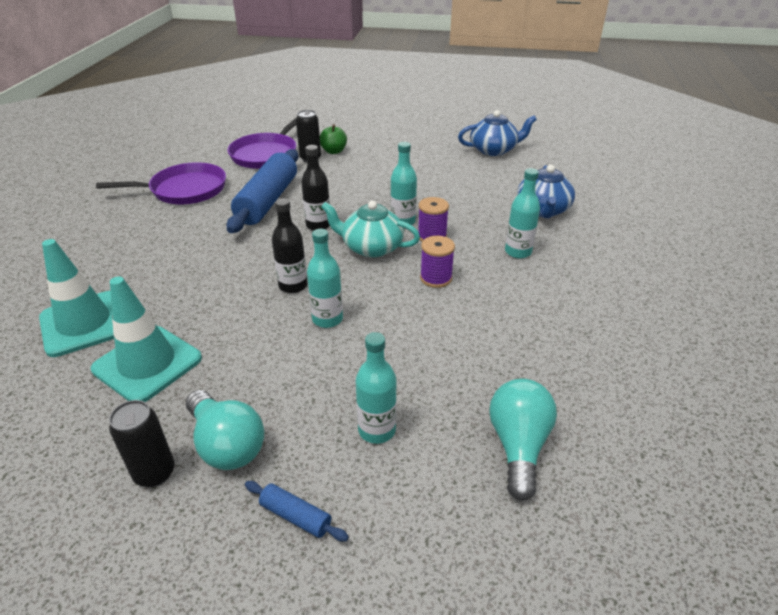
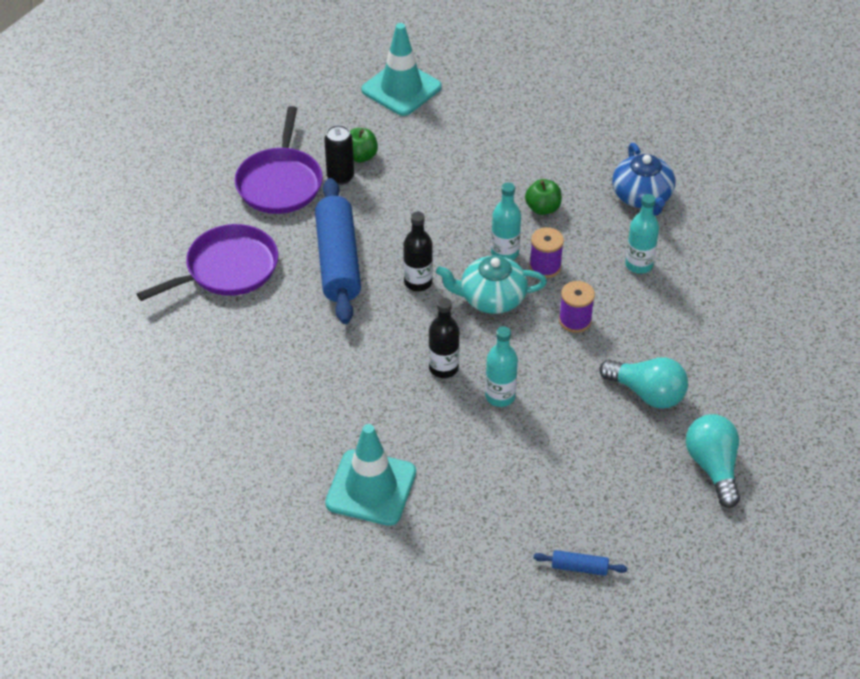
camera: 20 degrees left, 10 degrees up
(84, 323) = (275, 467): turquoise traffic cone -> turquoise traffic cone (401, 89)
(155, 473) = (454, 571): black can -> none
(226, 444) = (492, 534): turquoise light bulb -> turquoise light bulb (647, 393)
(377, 430) = (601, 487): turquoise bottle -> none
(453, 201) = (543, 208): none -> green apple
(494, 150) = (550, 106): blue teapot -> none

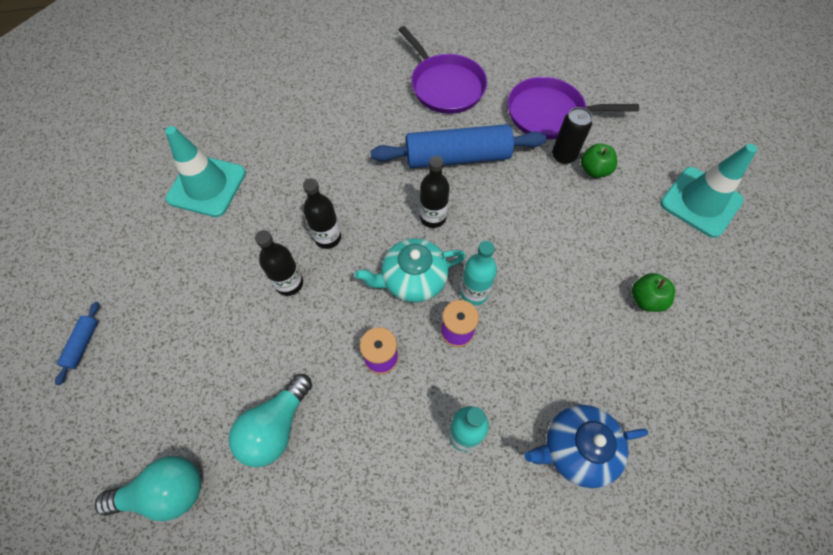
camera: 90 degrees right, 15 degrees up
(491, 298) = (413, 279): turquoise teapot -> turquoise teapot turned 105 degrees counterclockwise
(500, 396) = (289, 283): turquoise bottle -> black bottle
(543, 208) = (543, 332): green apple -> green apple (646, 299)

